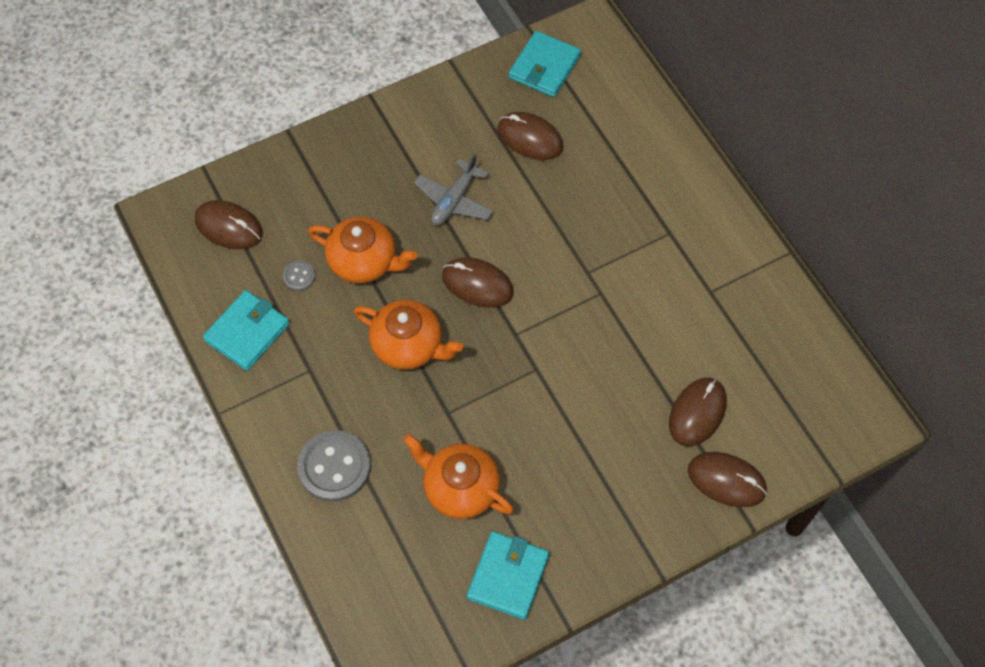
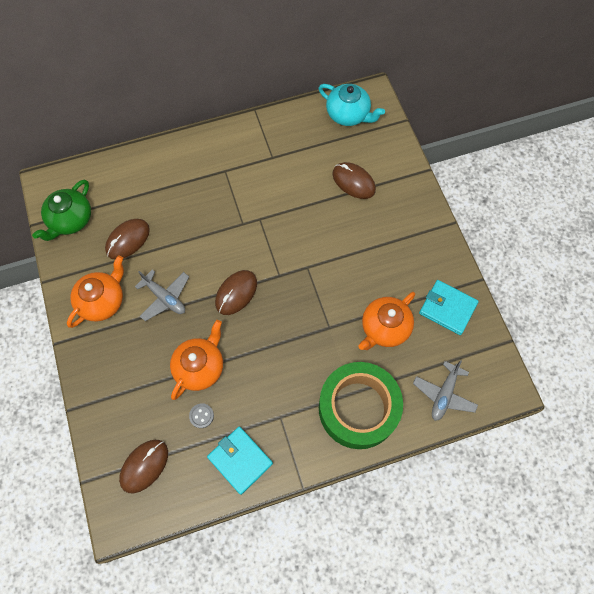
camera: 80 degrees left, 5 degrees up
(334, 467) = (358, 408): grey button -> green tape
(371, 583) = (444, 394): none -> grey plane
(408, 345) = (274, 345): orange teapot -> orange teapot (102, 301)
(544, 67) = (70, 220): turquoise wallet -> green teapot
(726, 480) = (399, 176): brown mouse -> none
(822, 388) = (348, 114): none -> turquoise teapot

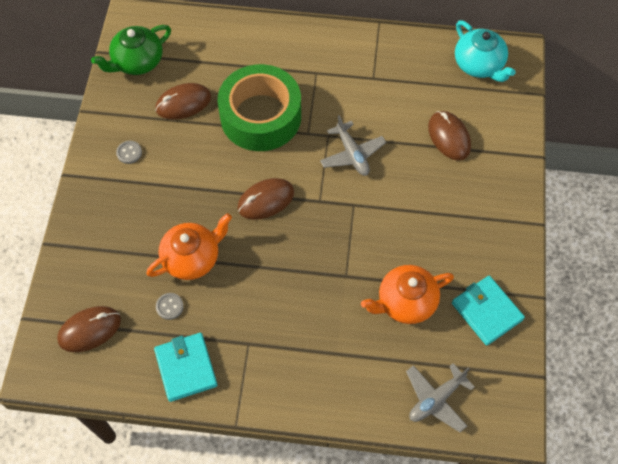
camera: 25 degrees right, 5 degrees down
(102, 301) = (129, 153): orange teapot -> grey button
(165, 297) = (191, 175): grey plane -> grey plane (352, 154)
(358, 408) = (334, 372): green tape -> green tape (260, 116)

